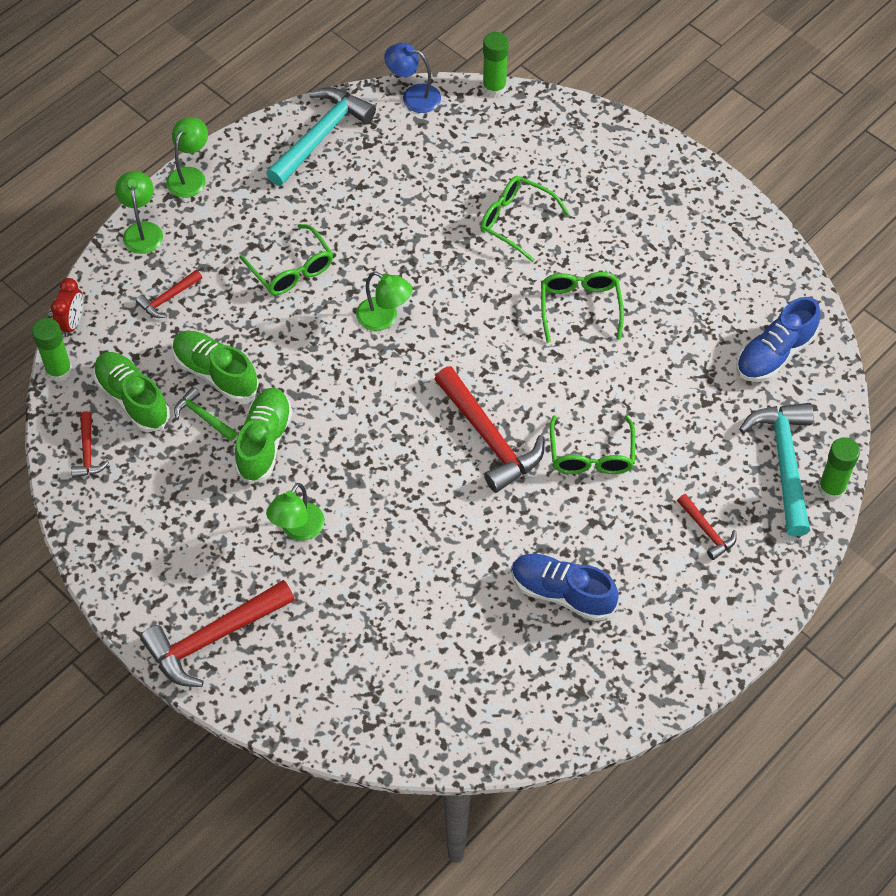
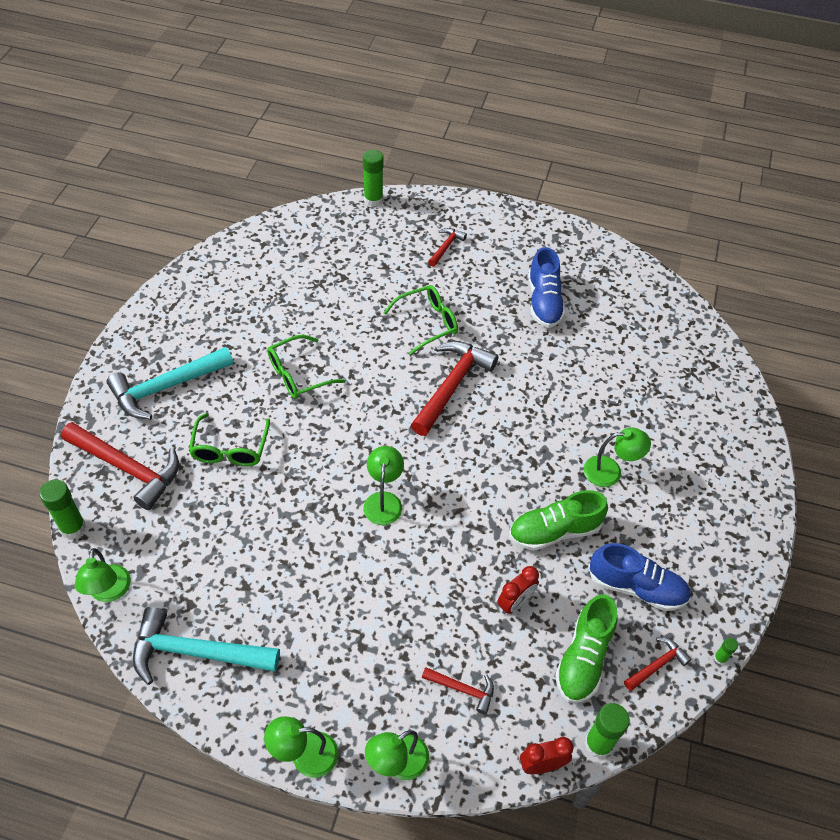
camera: 120 degrees left, 5 degrees down
(58, 506) = (720, 658): none -> green glue stick
(203, 417) = (562, 590): green hammer -> none
(213, 638) = (732, 483): red hammer -> red hammer (128, 468)
(216, 373) = (515, 603): green shoe -> red clock
(292, 270) = (372, 597): green glasses -> none
(413, 96) = (109, 592): blue lamp -> green lamp
(775, 354) = (280, 254): blue shoe -> blue shoe (636, 587)
(784, 462) = (368, 226): turquoise hammer -> turquoise hammer (166, 387)

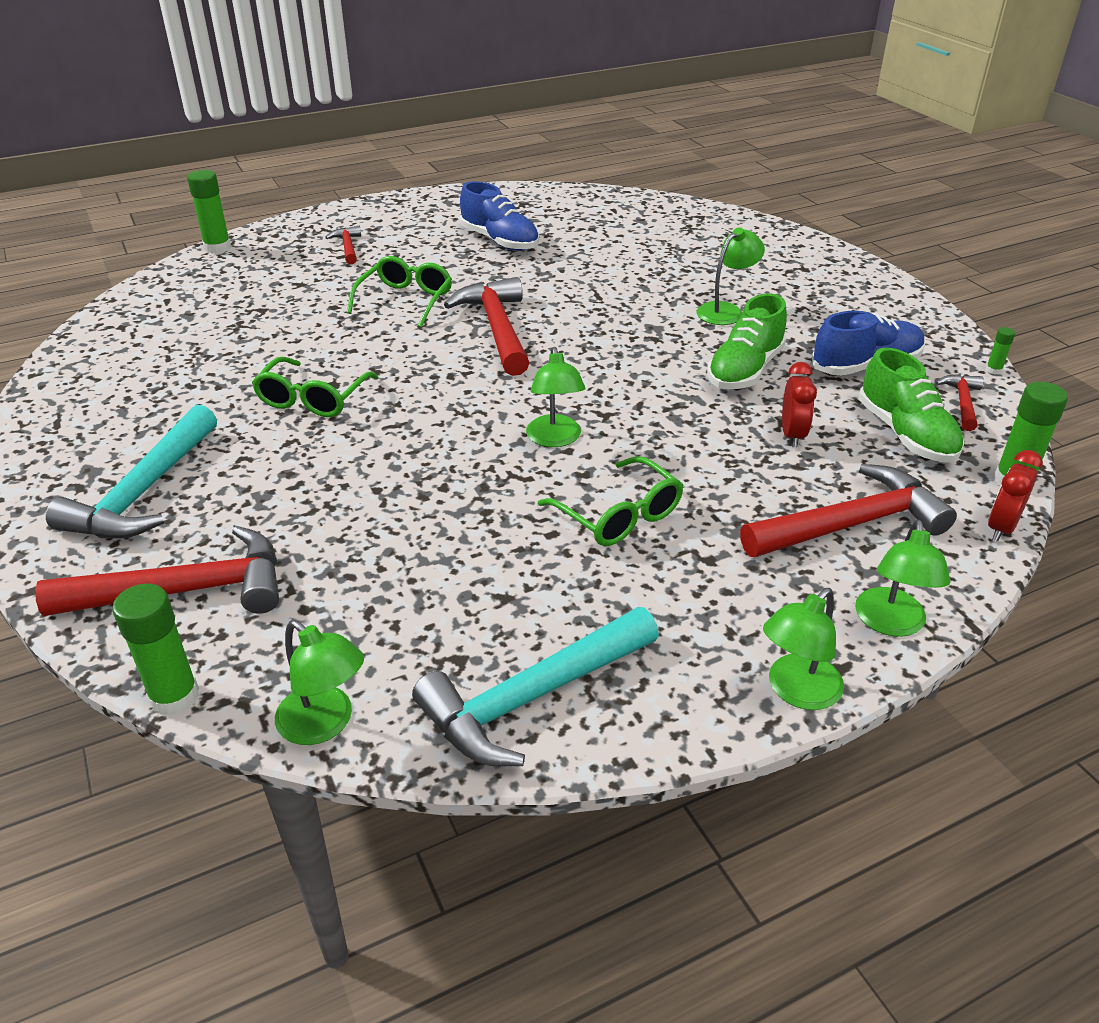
camera: 40 degrees left, 15 degrees down
(230, 449) = (312, 497): green glasses -> green glasses (619, 516)
(383, 500) = (555, 439): green lamp -> green lamp turned 150 degrees counterclockwise
(463, 689) = (851, 524): red hammer -> red hammer, size x2.00

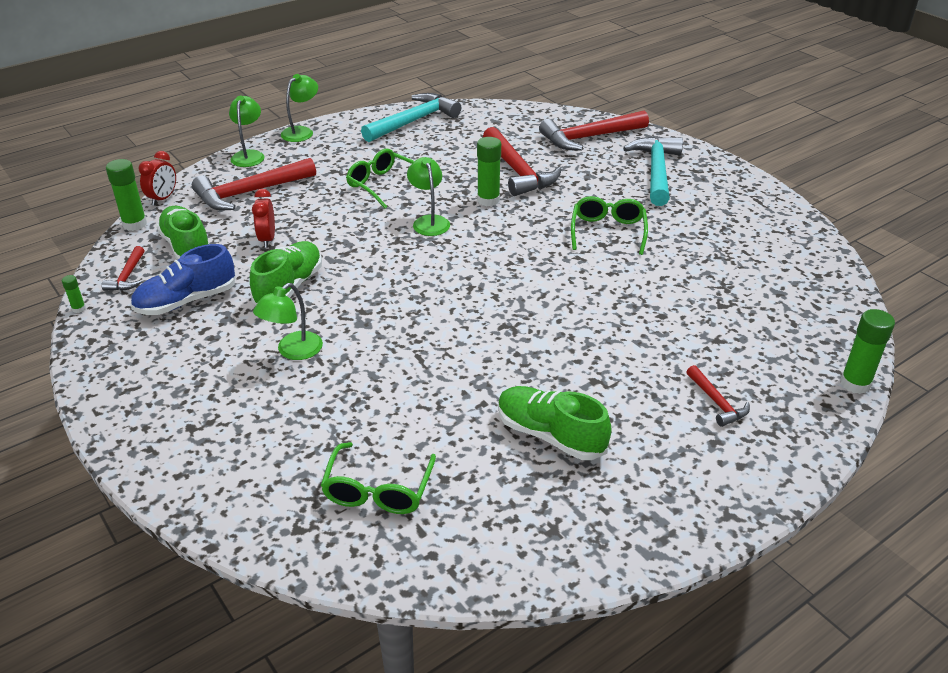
camera: 170 degrees right, 0 degrees up
(174, 697) = (559, 110): green glue stick -> green glue stick (488, 200)
(325, 724) = (494, 109): green lamp -> none
(406, 300) = (601, 330): green glasses -> green glasses (378, 490)
(497, 328) = (503, 307): red hammer -> red hammer (518, 171)
(500, 241) = (550, 435): blue shoe -> green shoe

